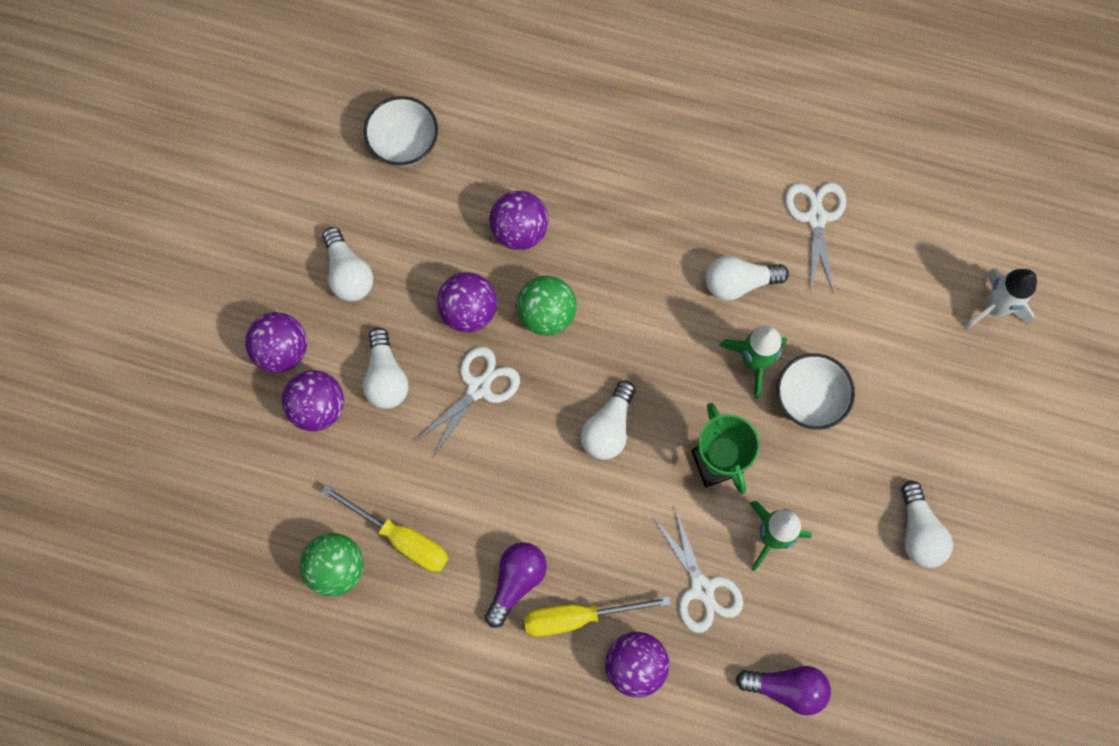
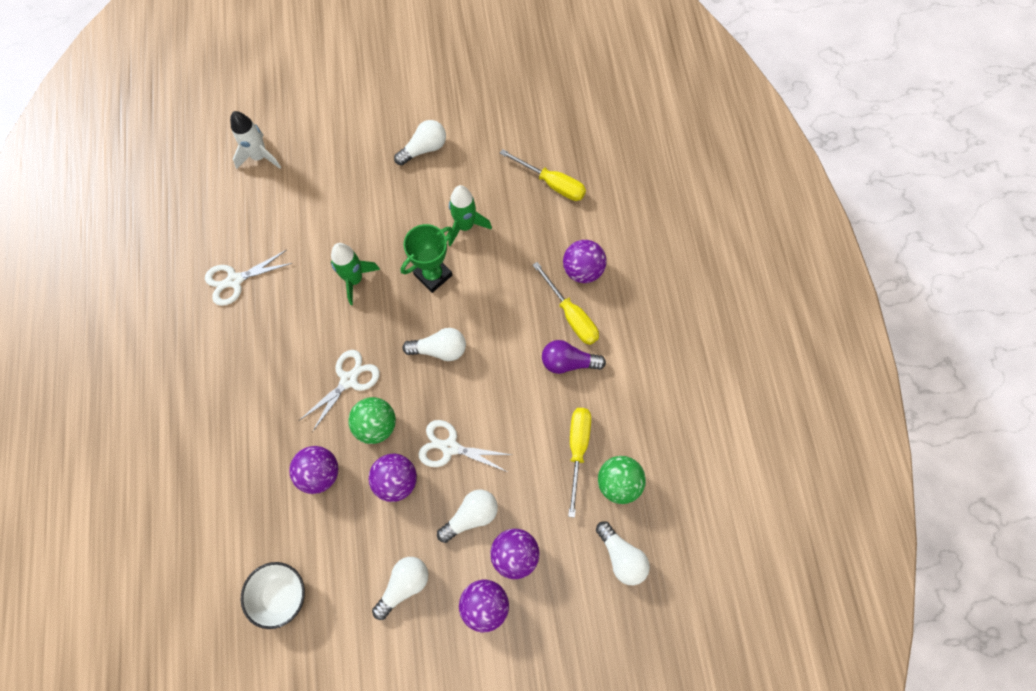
camera: 115 degrees left, 5 degrees down
(702, 588) = (517, 252): white scissors -> white scissors (349, 380)
(739, 282) = (302, 310): white light bulb -> white light bulb (621, 557)
(787, 687) = (552, 183): purple light bulb -> yellow screwdriver
(809, 398) = (365, 238): white bowl -> none

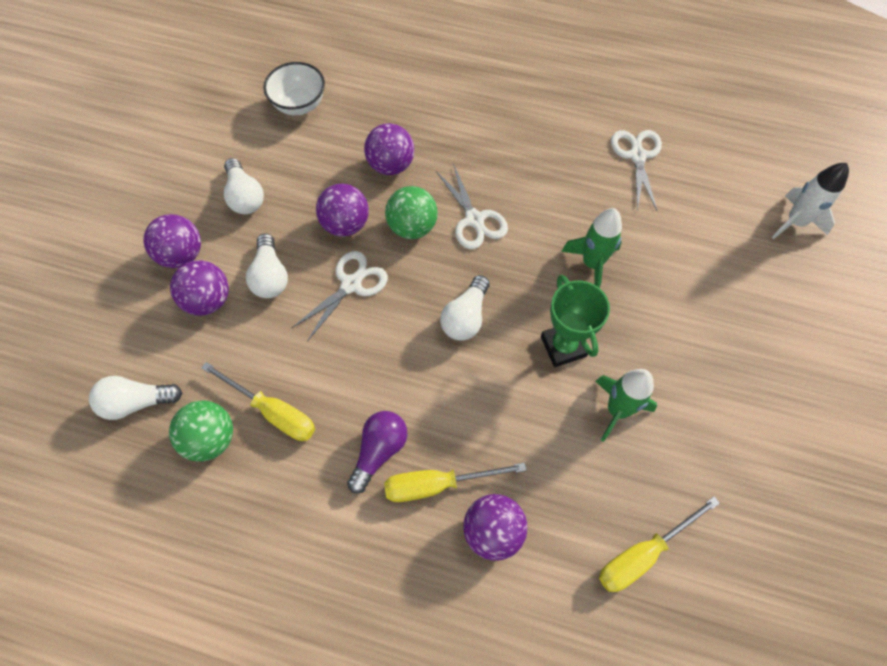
camera: 115 degrees right, 5 degrees down
(424, 149) = (754, 406): white light bulb -> none

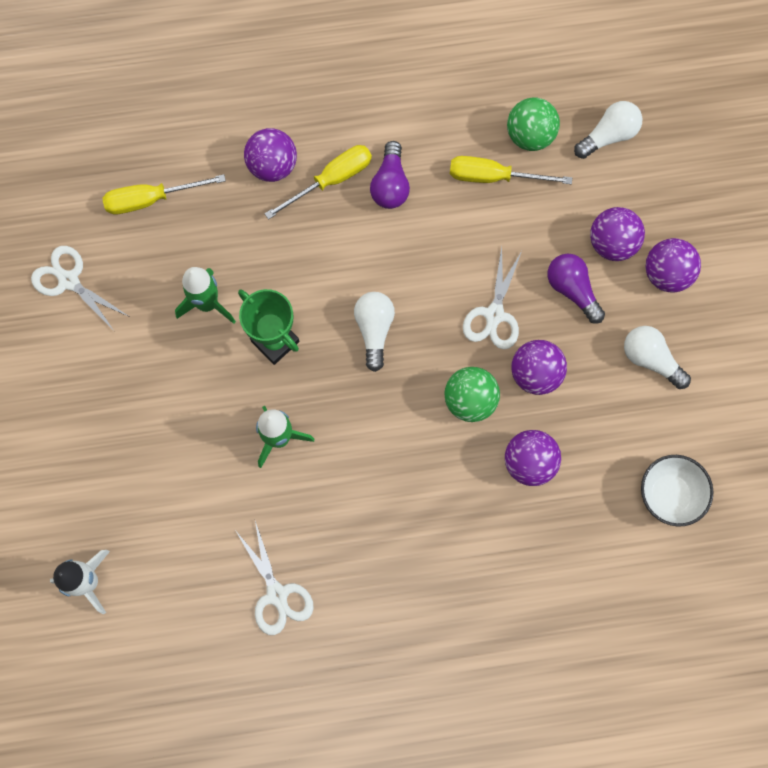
camera: 155 degrees right, 10 degrees up
(270, 276) = (572, 290): white light bulb -> purple light bulb
(474, 219) = (413, 436): white scissors -> white scissors (69, 281)
(642, 553) = (151, 199): yellow screwdriver -> yellow screwdriver turned 135 degrees counterclockwise

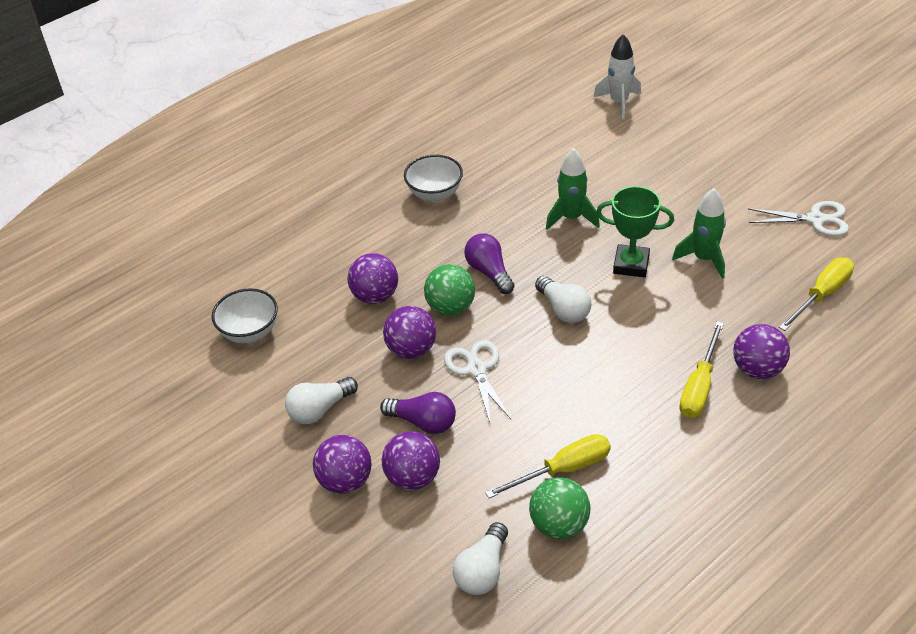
camera: 150 degrees right, 30 degrees down
(277, 594) = (495, 151): white scissors -> none
(384, 570) = (434, 194): none -> white bowl
(390, 185) = (647, 411): purple light bulb -> purple light bulb (489, 272)
(650, 359) = (319, 409): white light bulb -> white light bulb turned 135 degrees clockwise

